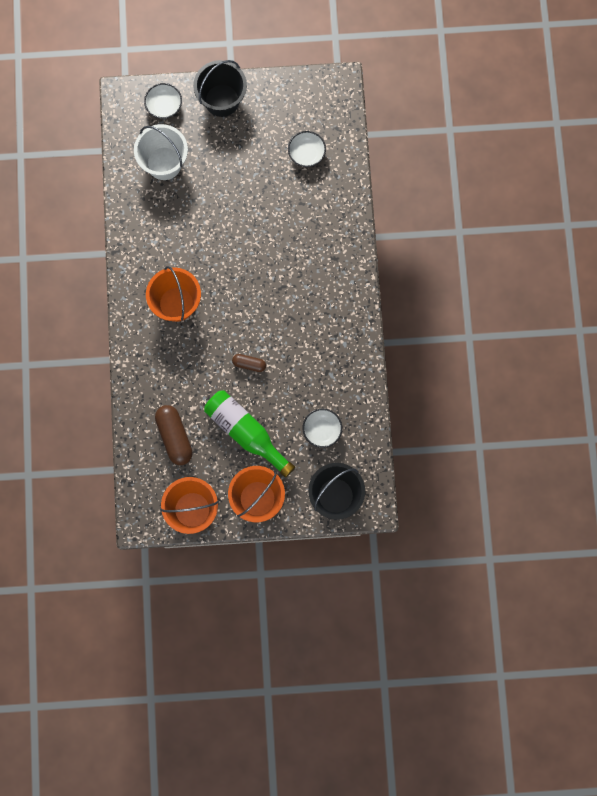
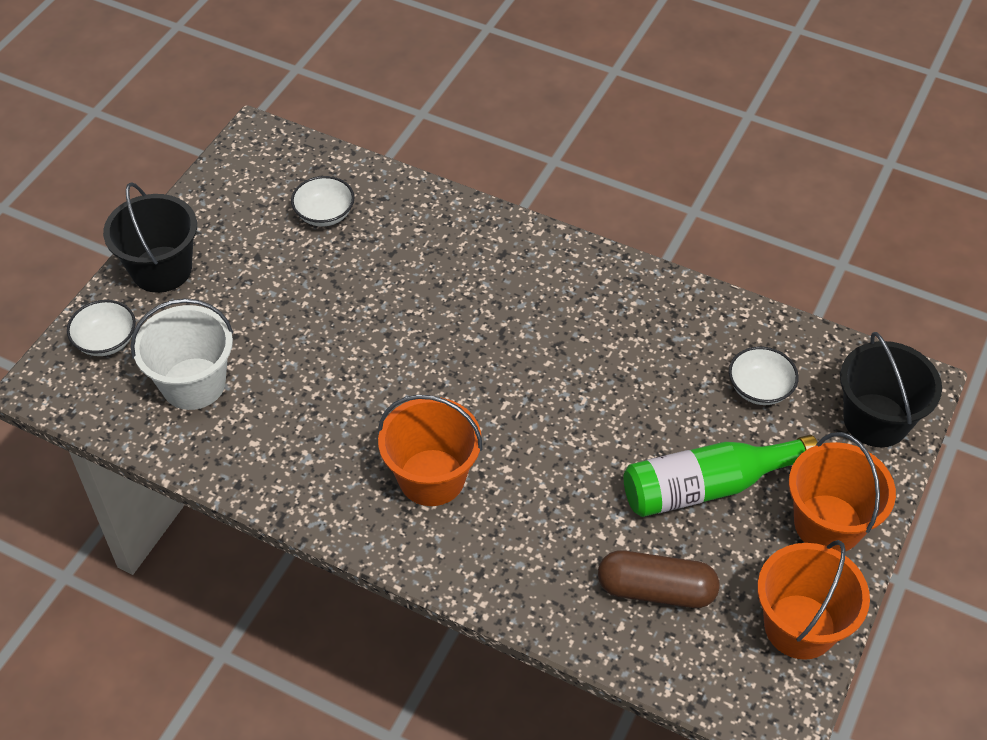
camera: 60 degrees left, 25 degrees down
(249, 364) = (596, 429): brown capsule -> none

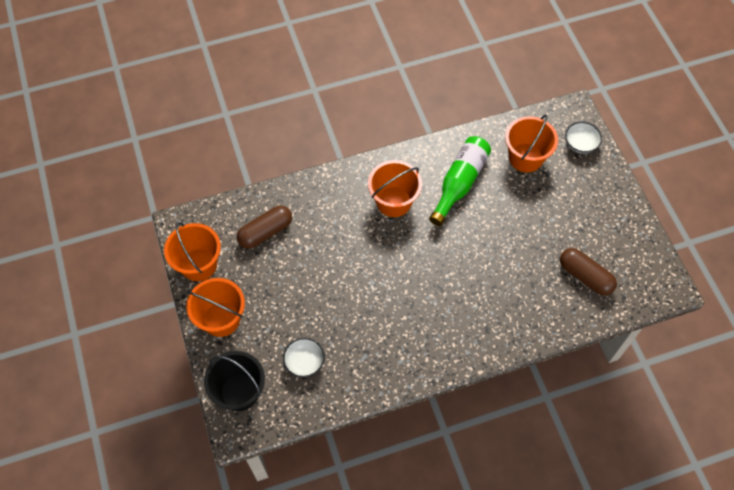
camera: 135 degrees right, 10 degrees up
(161, 269) = (607, 189): black bucket -> none
(193, 384) = (525, 157): white bucket -> orange bucket
(324, 214) = (585, 276): white bowl -> brown capsule
(707, 486) = (284, 292): green bottle -> green bottle (459, 183)

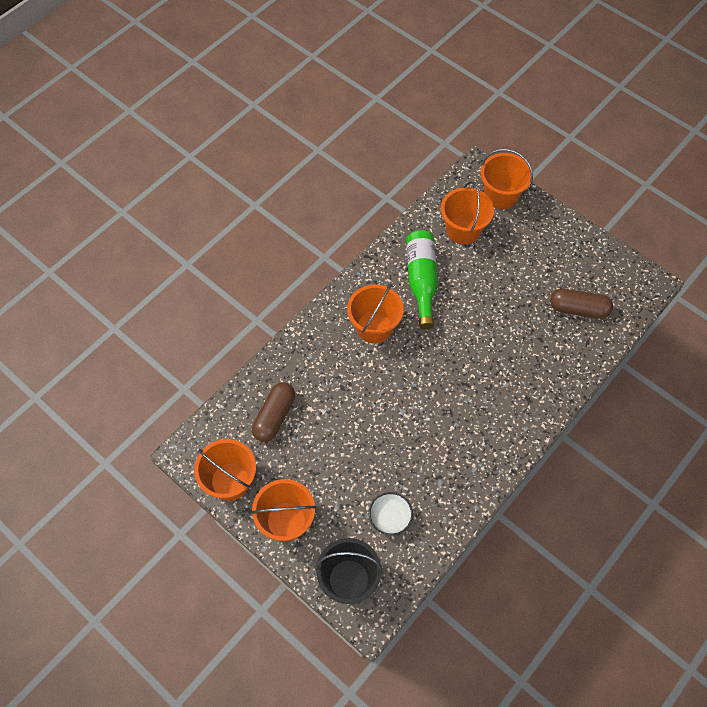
camera: 30 degrees left, 0 degrees up
(580, 144) = (501, 195): white bowl -> orange bucket

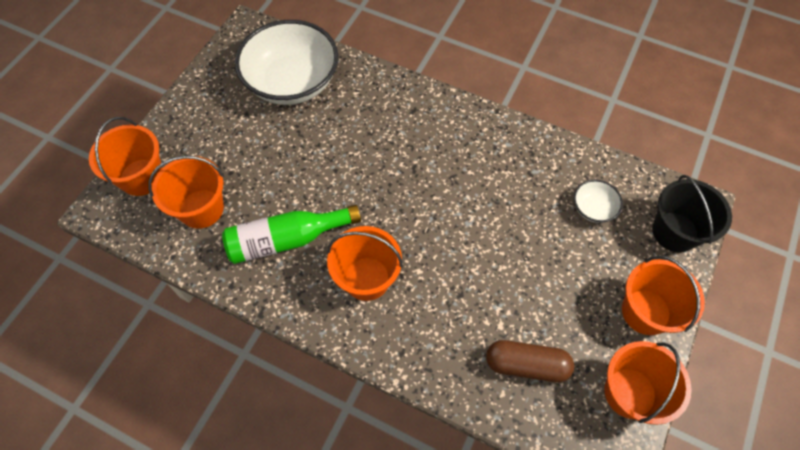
camera: 105 degrees left, 0 degrees up
(578, 309) = (292, 82): brown capsule -> white bowl

